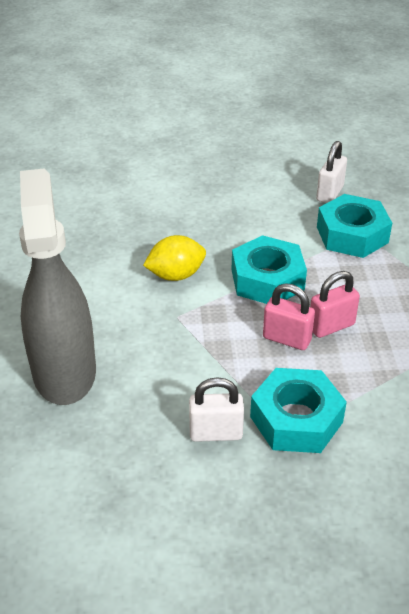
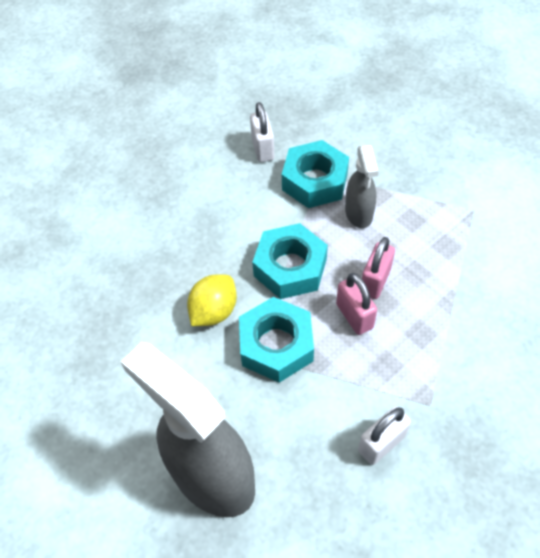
camera: 35 degrees left, 15 degrees up
(287, 339) = (354, 316): pink padlock -> pink padlock turned 75 degrees clockwise
(296, 419) = (425, 386): turquoise nut -> turquoise nut (276, 345)
(368, 274) = (358, 213): none -> grey spray bottle

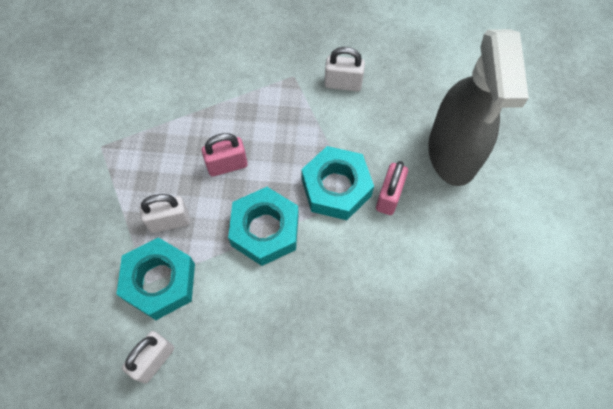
camera: 135 degrees left, 10 degrees up
(214, 311) = (350, 250): yellow lemon -> none
(354, 316) = (268, 158): pink padlock -> pink padlock (389, 197)
(358, 213) = (169, 221): grey spray bottle -> white padlock

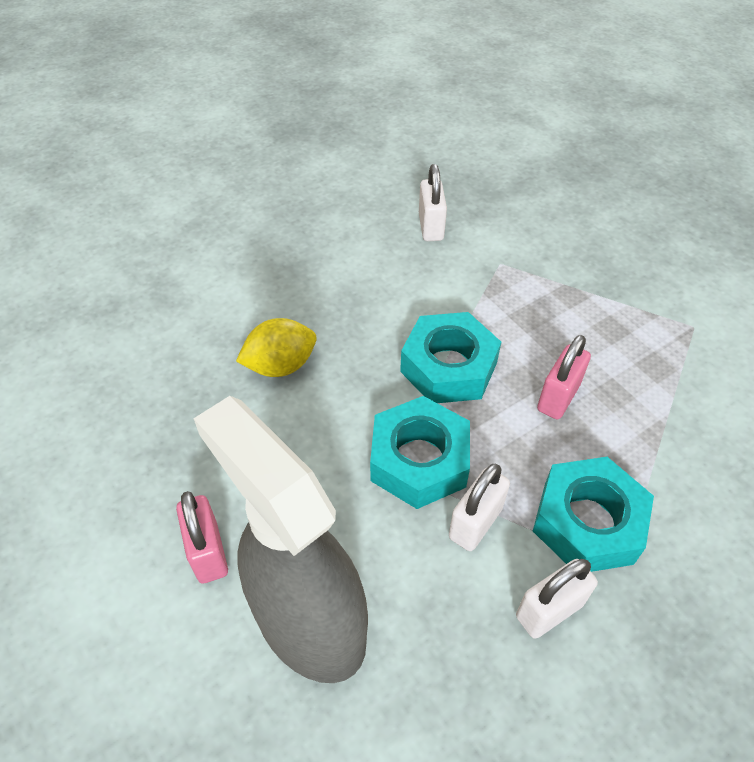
camera: 140 degrees right, 15 degrees down
(160, 281) = (491, 270): turquoise nut -> turquoise nut (587, 522)
(169, 221) = (543, 314): white padlock -> white padlock (475, 523)
(365, 313) = (280, 365): none -> yellow lemon
(389, 197) = (348, 495): pink padlock -> pink padlock (208, 552)

